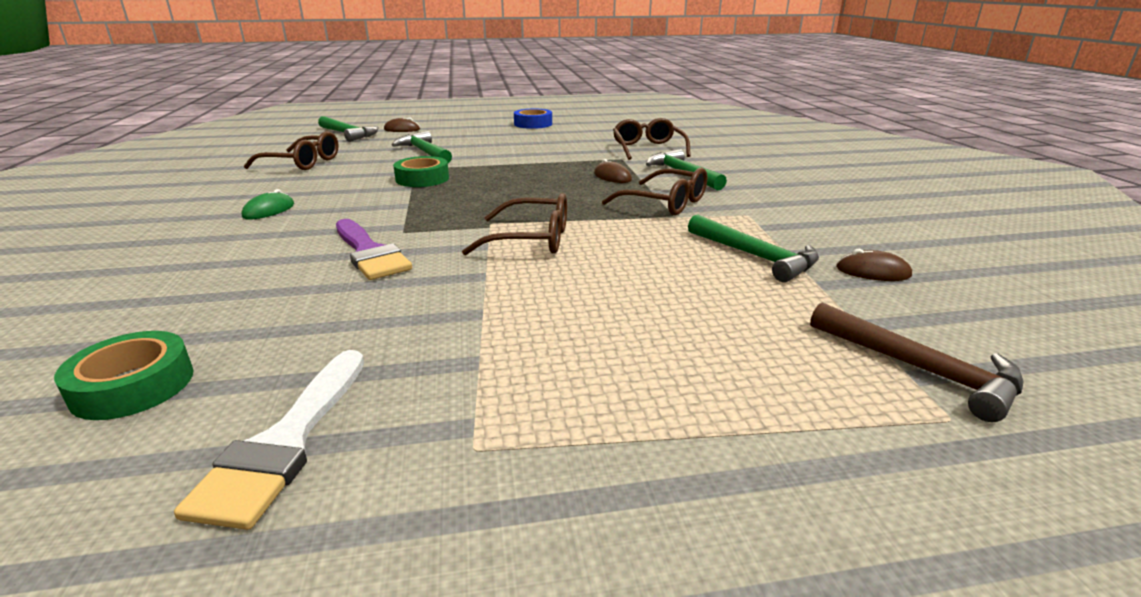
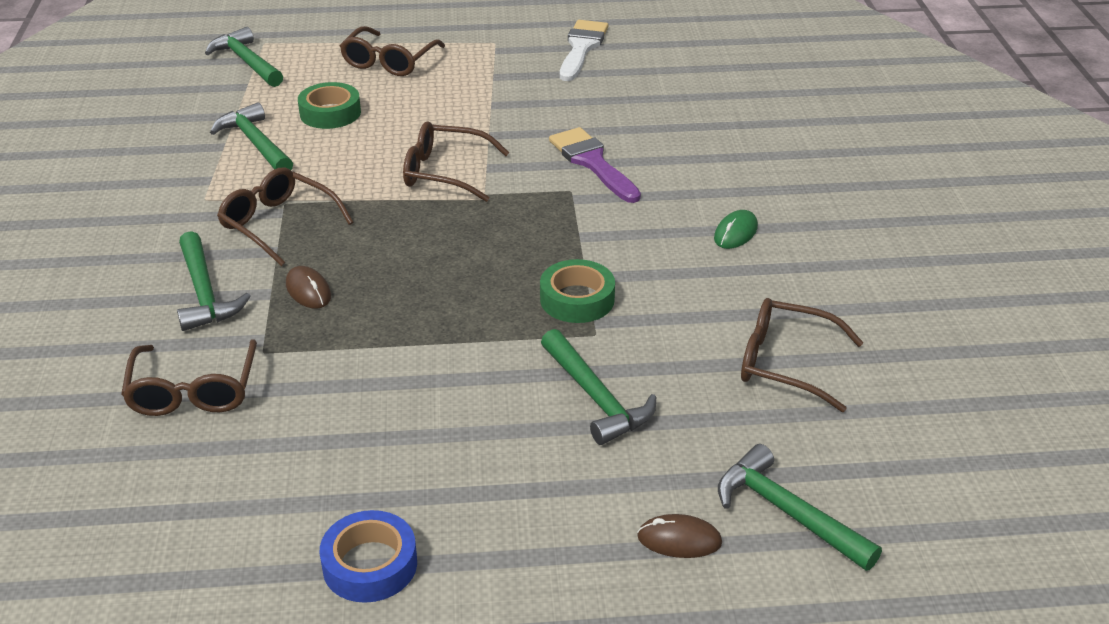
camera: 175 degrees left, 10 degrees up
(133, 385) = (680, 73): green tape -> green tape (330, 113)
(671, 383) = (389, 62): none -> brown glasses
(872, 272) = (178, 124): brown mouse -> none
(920, 369) = (247, 62): brown hammer -> green hammer

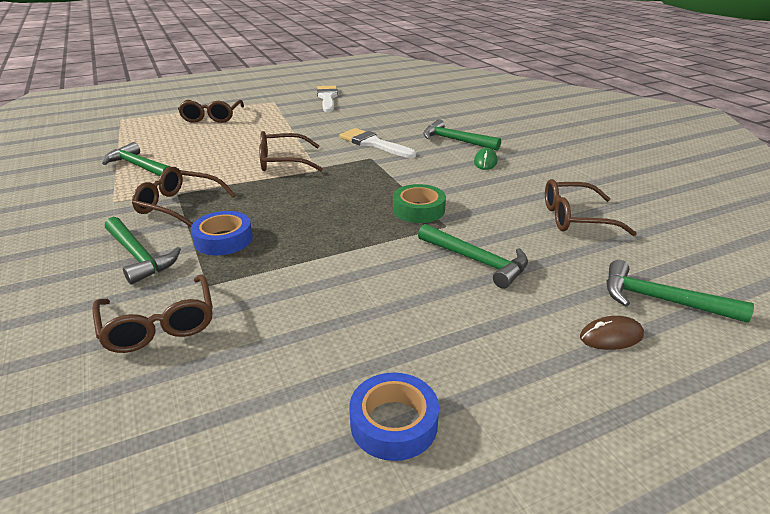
camera: 20 degrees left, 5 degrees down
(247, 62) = (112, 129): green hammer -> green hammer (455, 140)
(308, 290) = (223, 239): brown mouse -> blue tape
(330, 113) = (185, 145): green tape -> none
(592, 162) = (373, 143): purple brush -> white brush

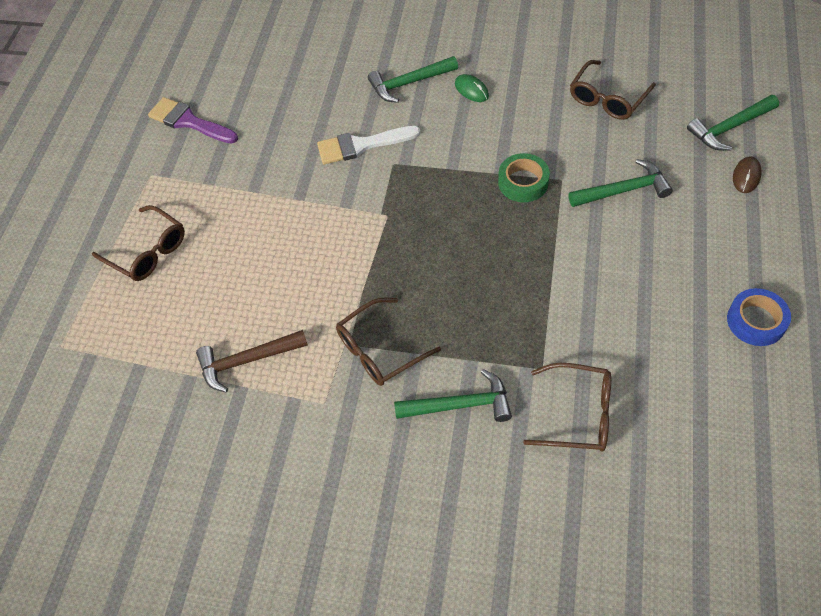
camera: 50 degrees left, 25 degrees up
(139, 166) = (247, 361): green hammer -> brown hammer
(223, 239) = (474, 335): blue tape -> none
(283, 161) = (342, 234): brown glasses -> none
(327, 98) = (189, 121): white brush -> purple brush

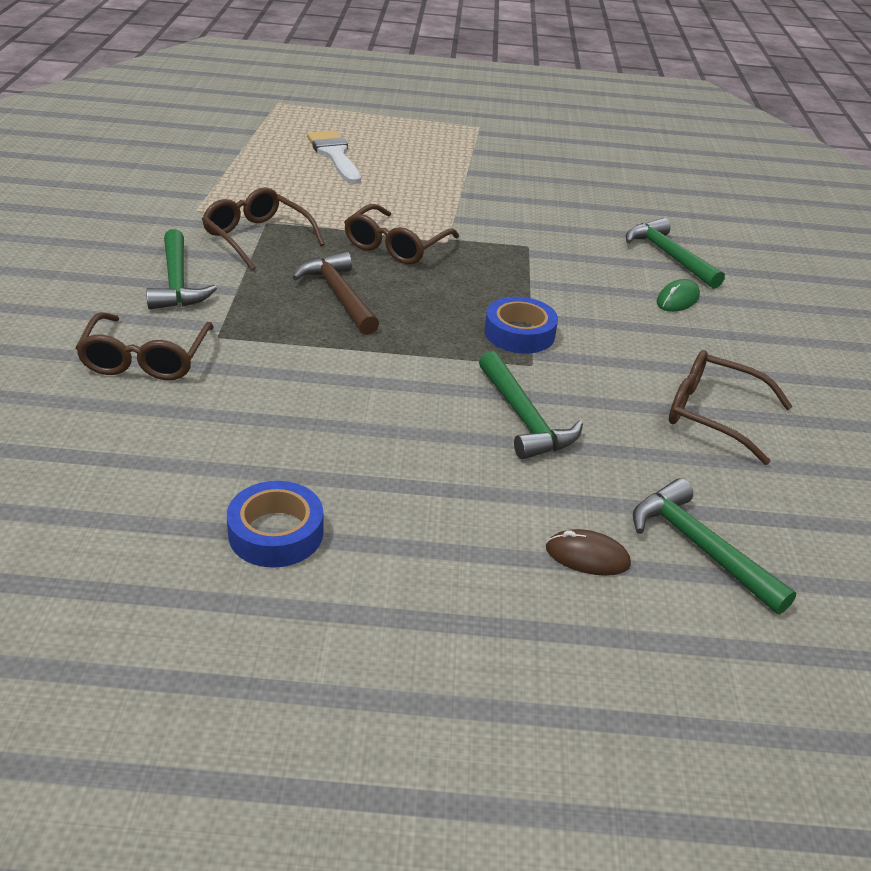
camera: 75 degrees right, 20 degrees down
(148, 252) = (383, 129): brown glasses -> brown glasses (396, 246)
(189, 121) = (556, 140): purple brush -> none
(247, 361) = (252, 174): brown hammer -> brown hammer (339, 295)
(361, 145) = (551, 227): white brush -> white brush (335, 155)
(523, 182) = (519, 333): green tape -> blue tape

